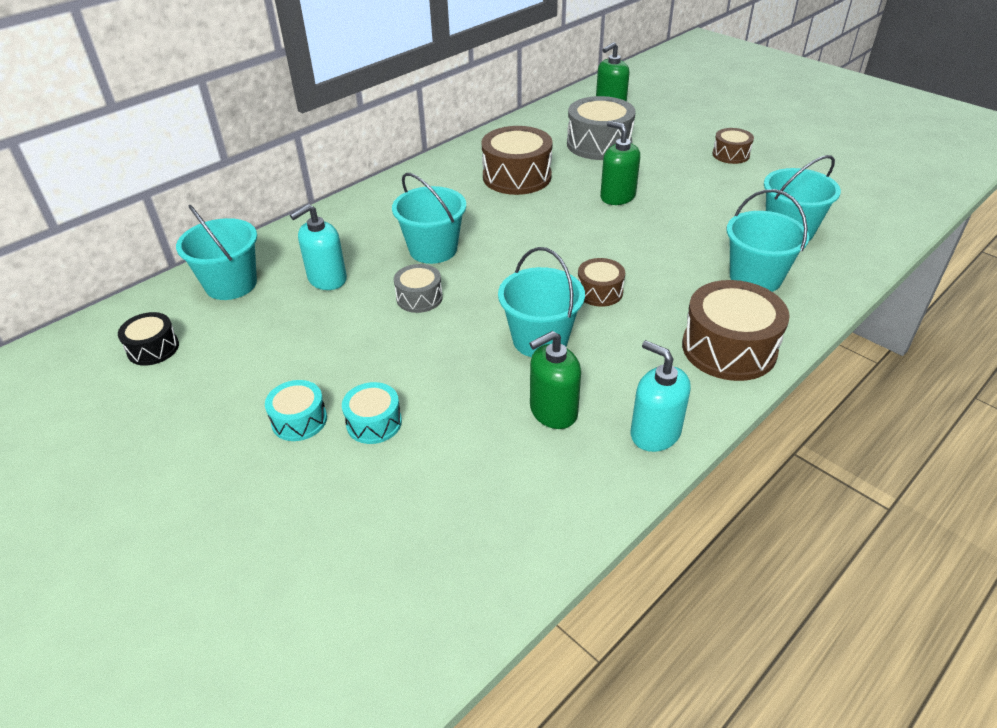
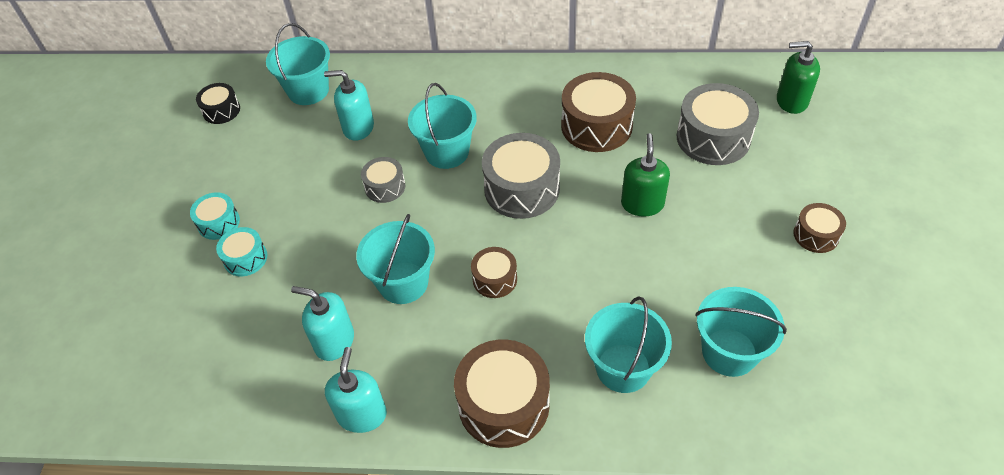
camera: 50 degrees right, 10 degrees up
(527, 236) = (521, 189): none -> grey drum
(553, 411) = (334, 341): green soap dispenser -> turquoise soap dispenser

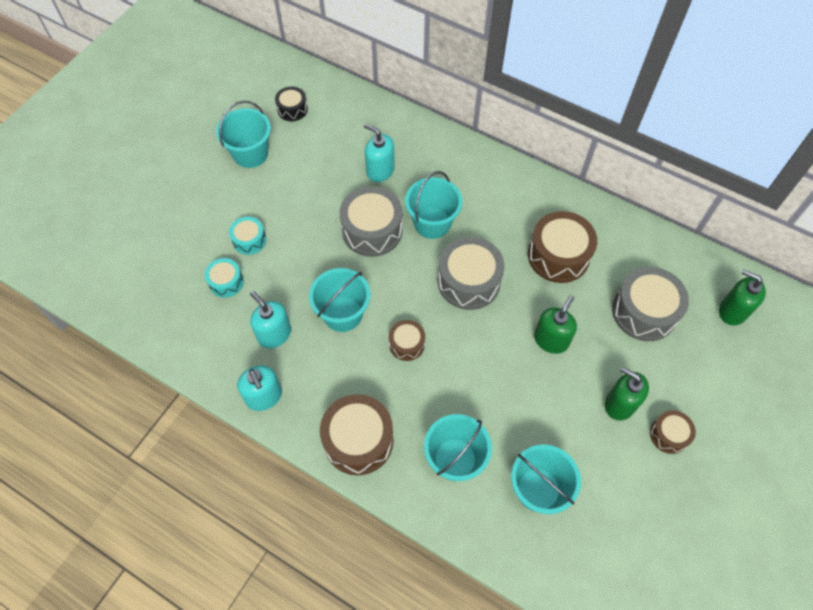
camera: 25 degrees right, 10 degrees up
(218, 223) = (246, 203): turquoise drum -> turquoise drum (226, 282)
(308, 91) = (361, 121): turquoise bucket -> turquoise bucket (250, 154)
(362, 414) = (264, 396): turquoise soap dispenser -> turquoise soap dispenser turned 120 degrees clockwise
(385, 187) = (372, 230): grey drum -> grey drum, size x1.83
(750, 230) = (619, 404): none -> green soap dispenser

